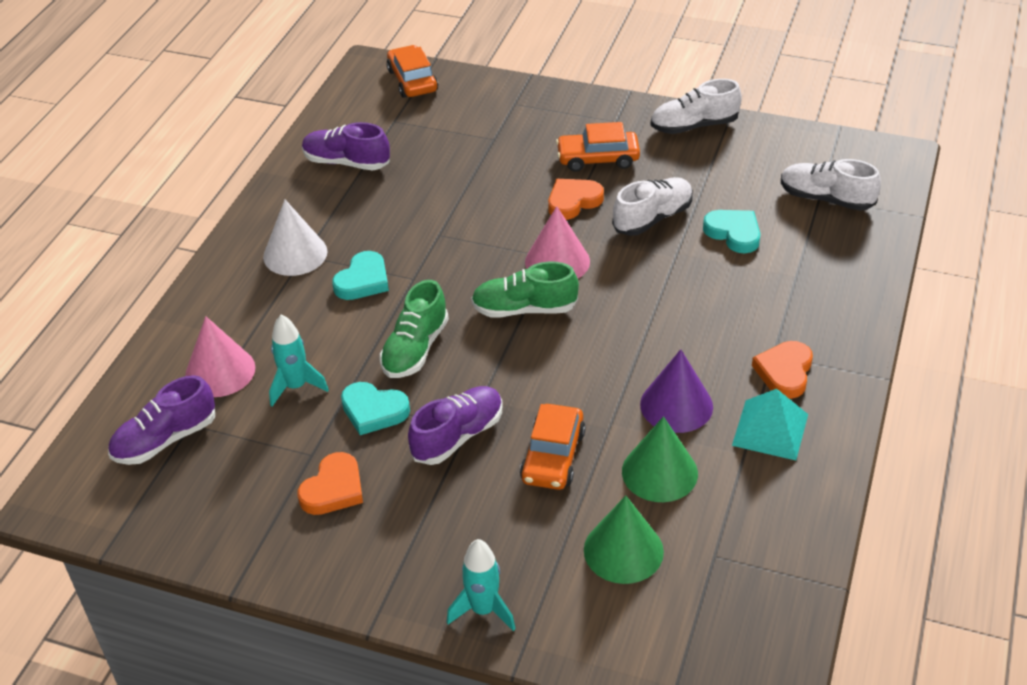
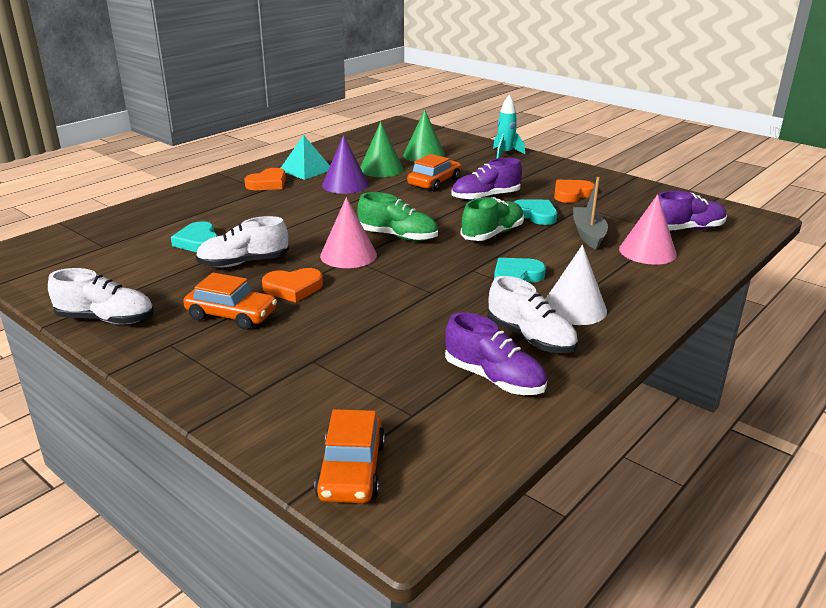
camera: 160 degrees left, 15 degrees down
(296, 387) = (588, 234): turquoise rocket -> grey boat
(826, 199) = (100, 244): white shoe -> white shoe (530, 338)

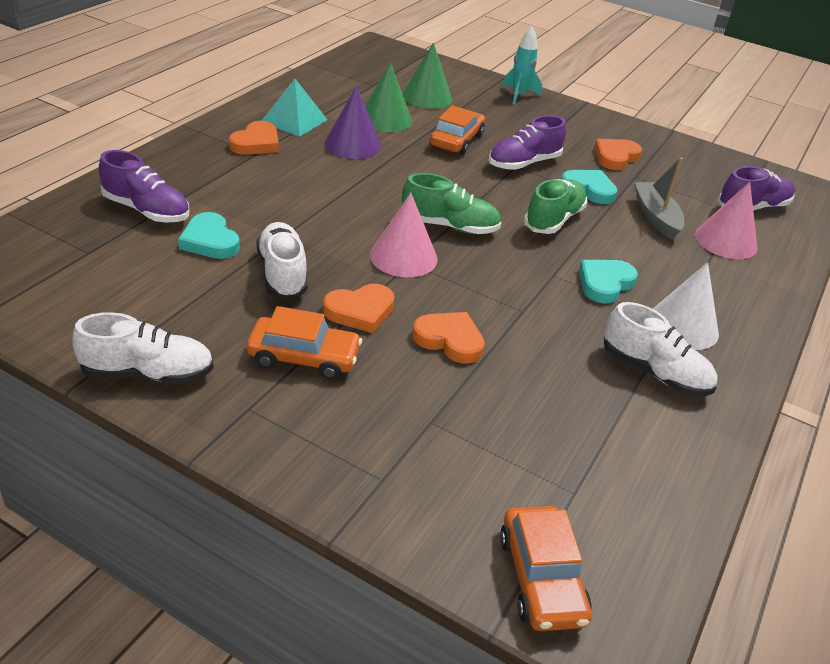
camera: 15 degrees left, 10 degrees up
(243, 263) = (282, 274): white shoe -> white shoe turned 105 degrees clockwise
(358, 309) = (449, 340): none -> orange heart
(494, 379) = (639, 433): purple shoe -> purple shoe (147, 210)

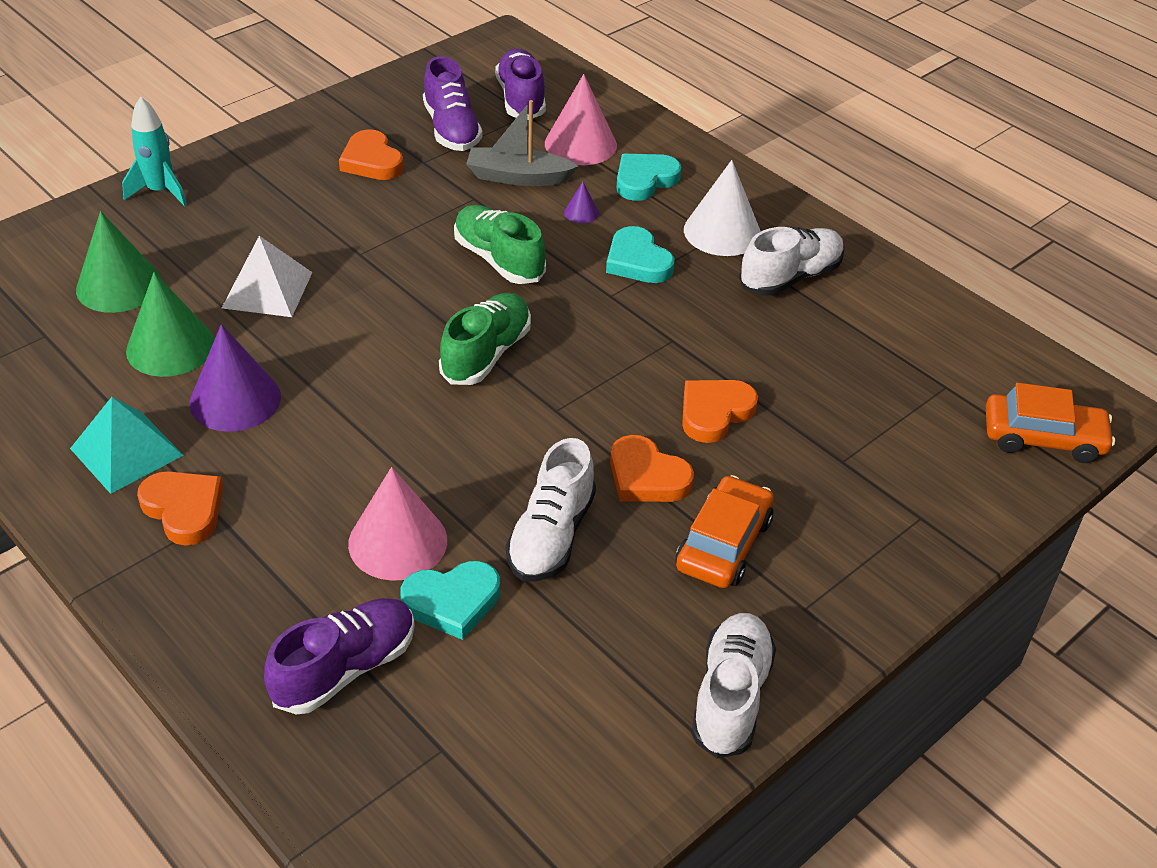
camera: 70 degrees left, 5 degrees up
(282, 274) = (551, 536): white shoe -> white shoe turned 75 degrees counterclockwise
(360, 311) = (646, 476): orange heart -> orange heart turned 135 degrees clockwise
(403, 257) = (543, 412): pink cone -> pink cone (398, 542)
(456, 140) = (267, 290): orange car -> white pyramid
(523, 163) = (356, 245): purple shoe -> purple shoe (451, 130)
(588, 189) = (440, 209): turquoise heart -> turquoise heart (644, 180)
(640, 250) = (581, 213): none -> purple cone

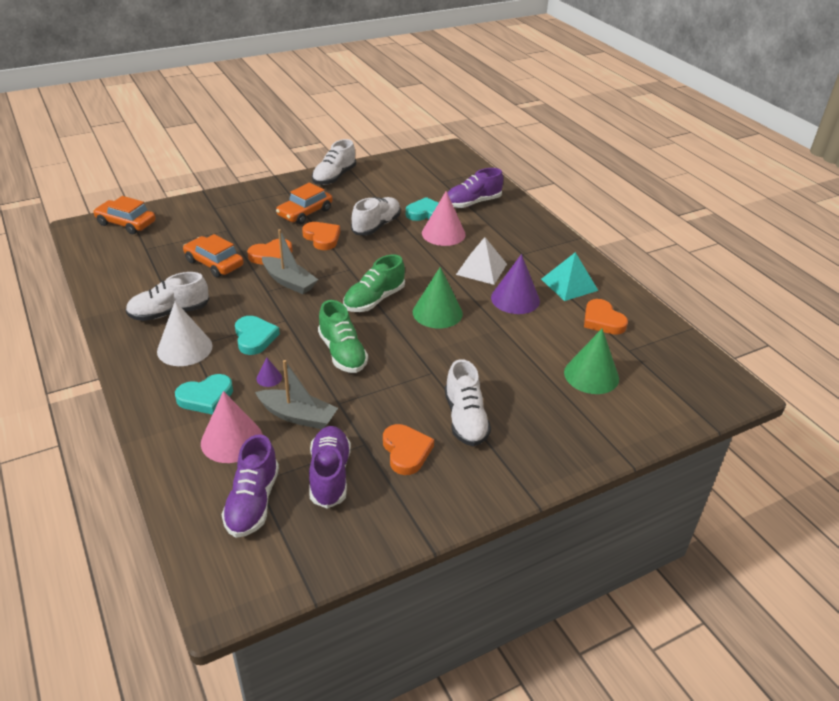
camera: 165 degrees left, 5 degrees down
(160, 192) = (575, 449): turquoise rocket -> none
(170, 347) = (553, 331): green cone -> green cone (437, 312)
(184, 510) = (538, 258): orange heart -> orange heart (602, 320)
(267, 290) = (495, 357): white pyramid -> white pyramid (481, 269)
(304, 203) = (465, 419): none -> white shoe
(647, 363) = (289, 282): none -> grey boat
(801, 377) = (214, 263): none -> orange car

